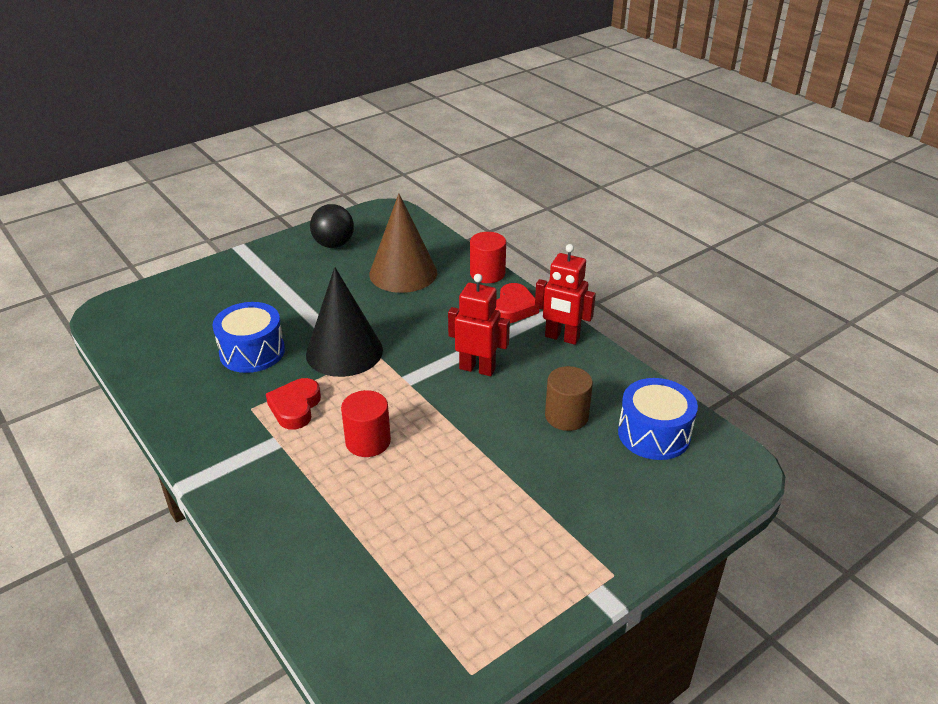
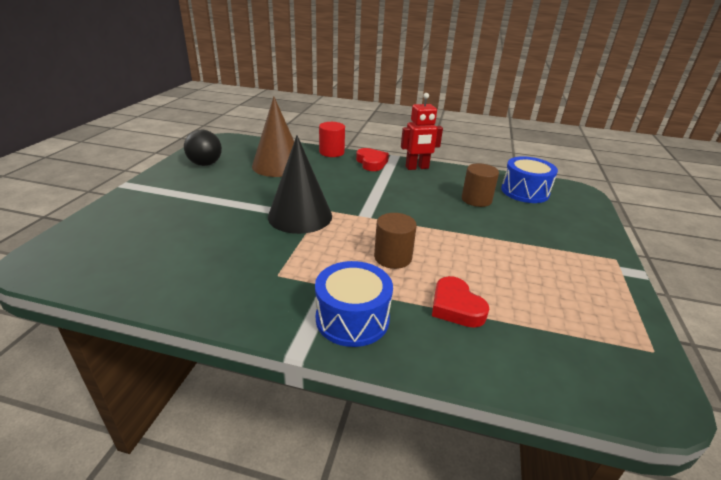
camera: 40 degrees left, 5 degrees down
(252, 352) = (227, 240): blue drum -> blue drum (352, 318)
(295, 407) = (312, 260): red heart -> red heart (456, 307)
(368, 441) = (393, 257): red cylinder -> brown cylinder
(477, 368) = (396, 195): red robot -> none

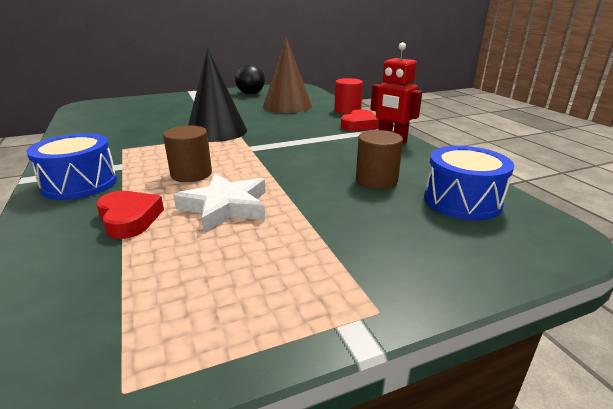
camera: 55 degrees right, 5 degrees down
(456, 307) = (129, 219): red heart -> red heart turned 120 degrees clockwise
(469, 262) = (225, 207): none -> white star

